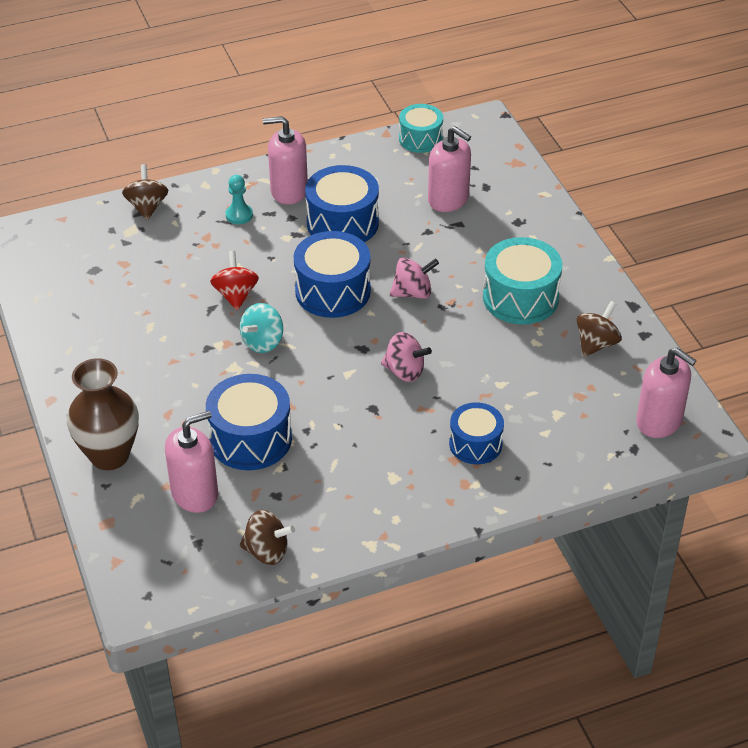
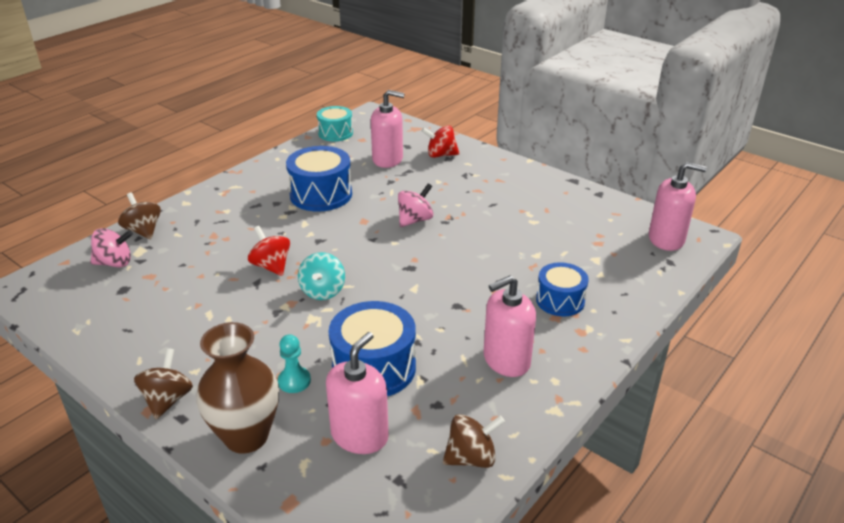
camera: 30 degrees left, 10 degrees down
(239, 215) = (231, 213): turquoise pawn -> turquoise pawn (294, 381)
(289, 191) = (260, 187): pink soap dispenser -> pink soap dispenser (506, 360)
(333, 291) = (351, 238): blue drum -> none
(405, 371) = (458, 271): pink spinning top -> pink spinning top (115, 263)
(513, 214) = (441, 155): none -> red spinning top
(520, 298) = (495, 199): turquoise drum -> none
(596, 344) = (574, 209): brown spinning top -> brown spinning top (167, 400)

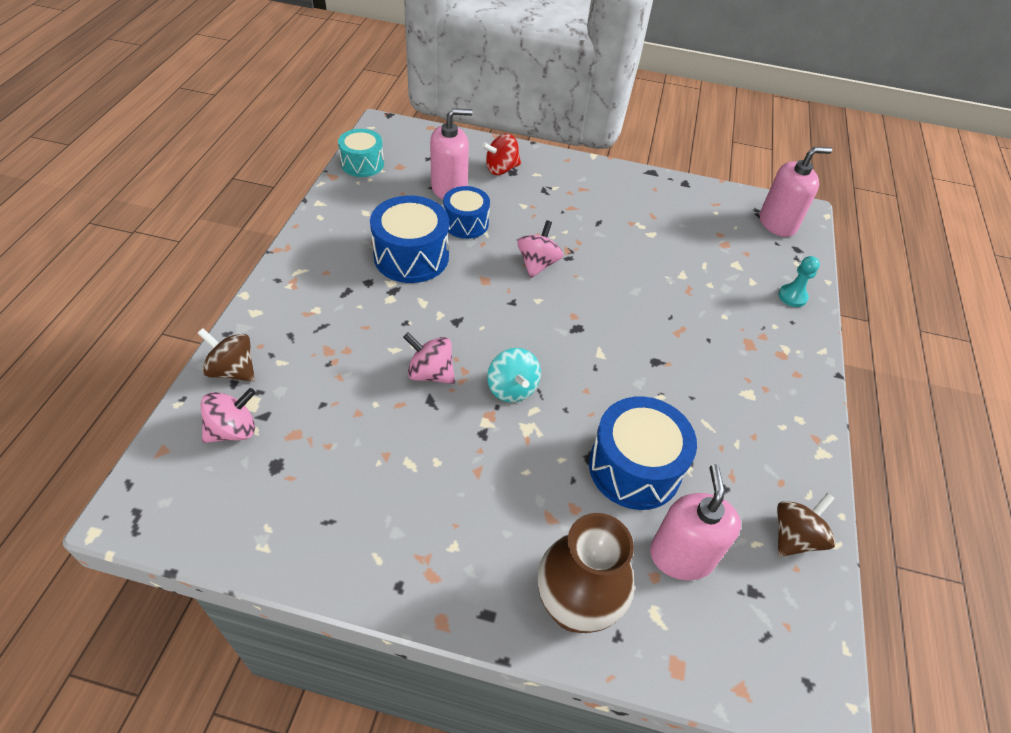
camera: 30 degrees left, 15 degrees up
(167, 400) = (454, 598): brown spinning top -> none
(271, 266) = (430, 373): red spinning top -> pink spinning top
(294, 381) = (570, 516): turquoise pawn -> turquoise pawn (792, 296)
(506, 360) = (744, 412): pink soap dispenser -> none
(560, 300) = (740, 324): blue drum -> blue drum (466, 223)

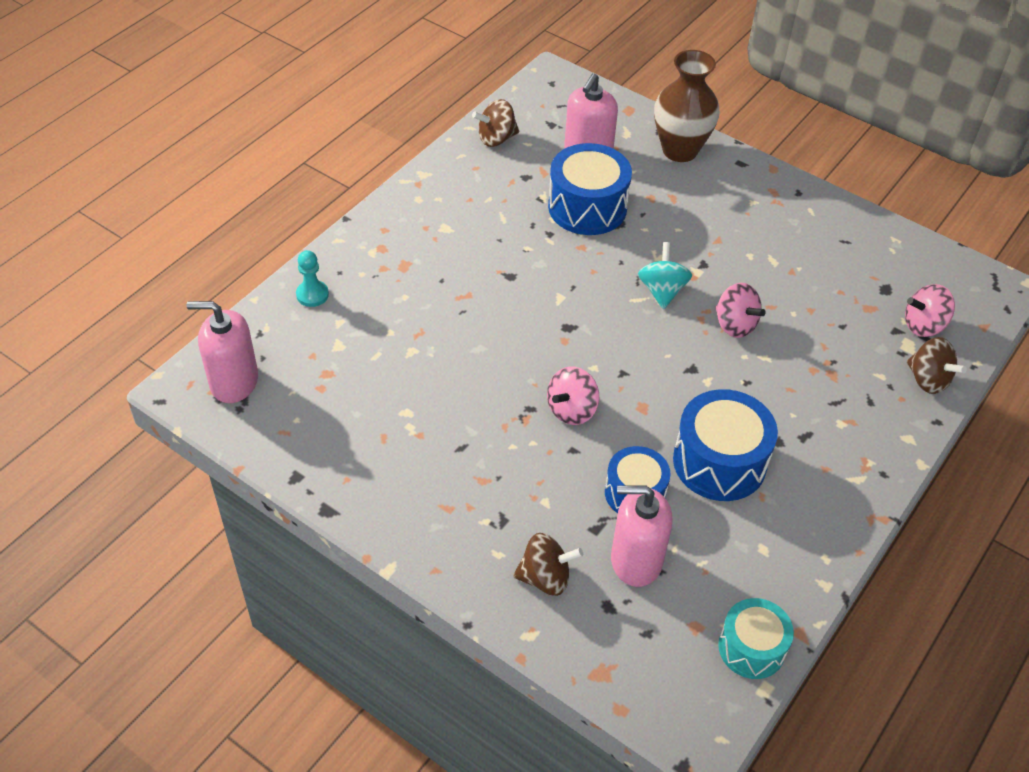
camera: 155 degrees left, 0 degrees up
(501, 169) = (545, 578): red spinning top -> brown spinning top

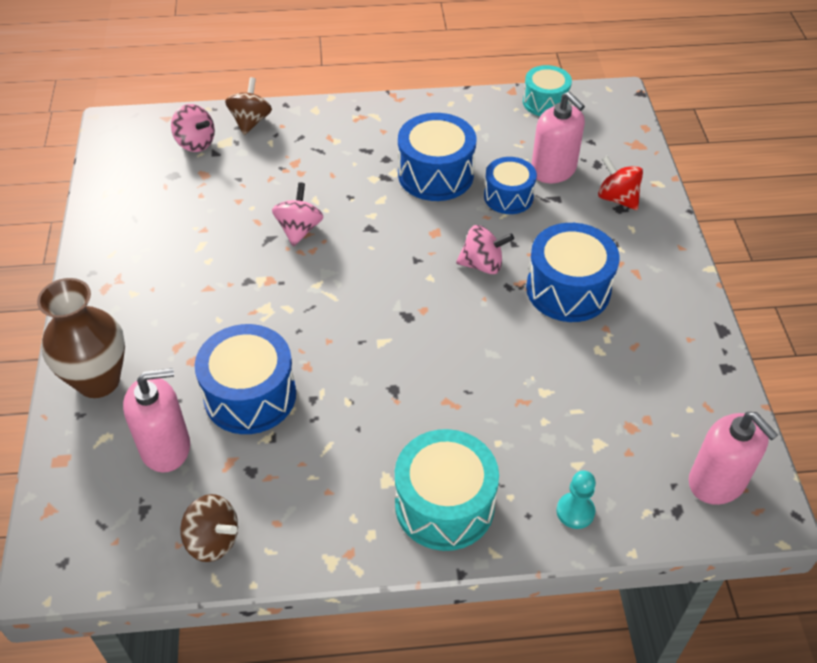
camera: 130 degrees left, 0 degrees up
(395, 241) = (444, 505): none -> turquoise drum
(483, 444) = (568, 289): none -> blue drum
(545, 578) = (617, 198): brown spinning top -> red spinning top
(662, 291) = (306, 287): turquoise spinning top -> none

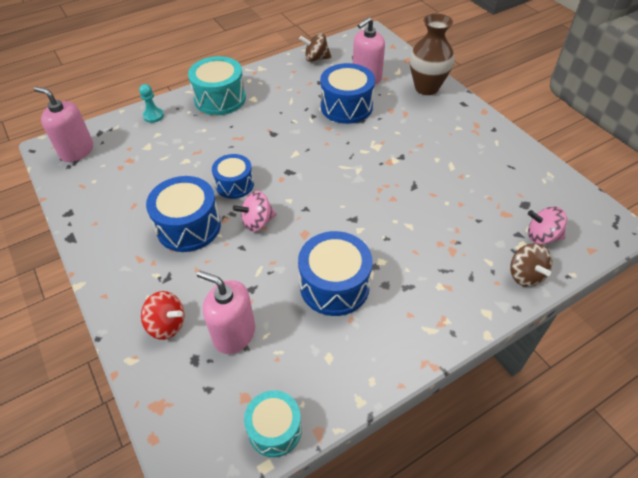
camera: 155 degrees right, 0 degrees up
(299, 229) = (400, 199): pink spinning top -> none
(508, 196) = (263, 288): blue drum -> blue drum (234, 184)

